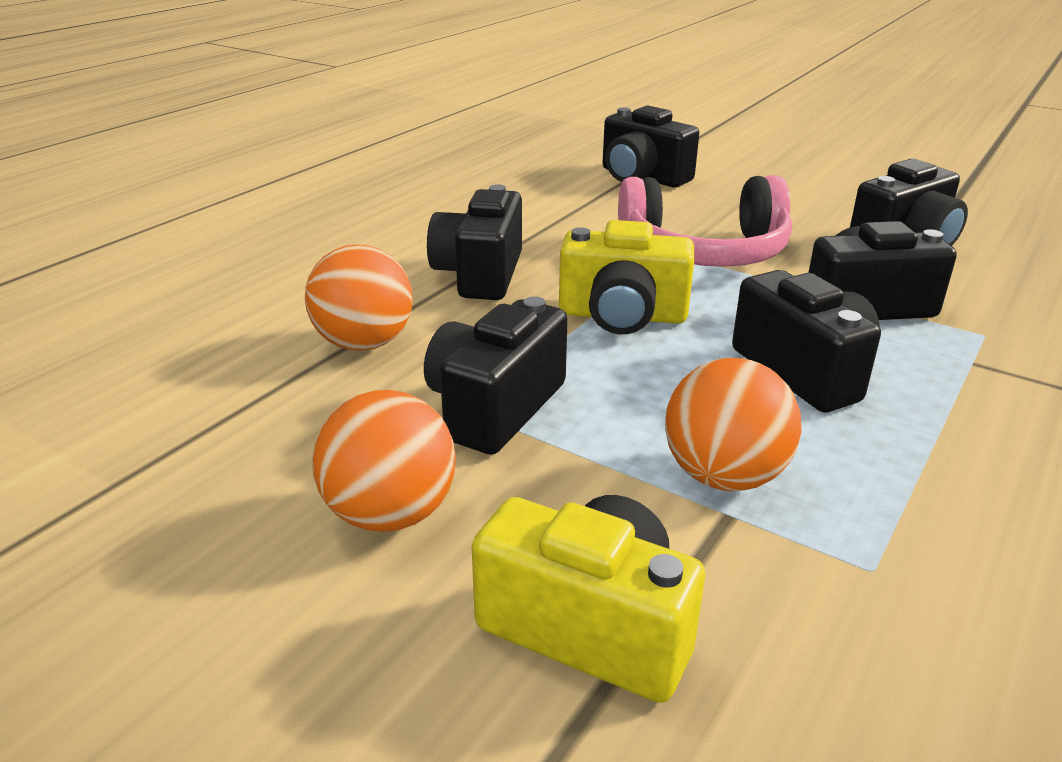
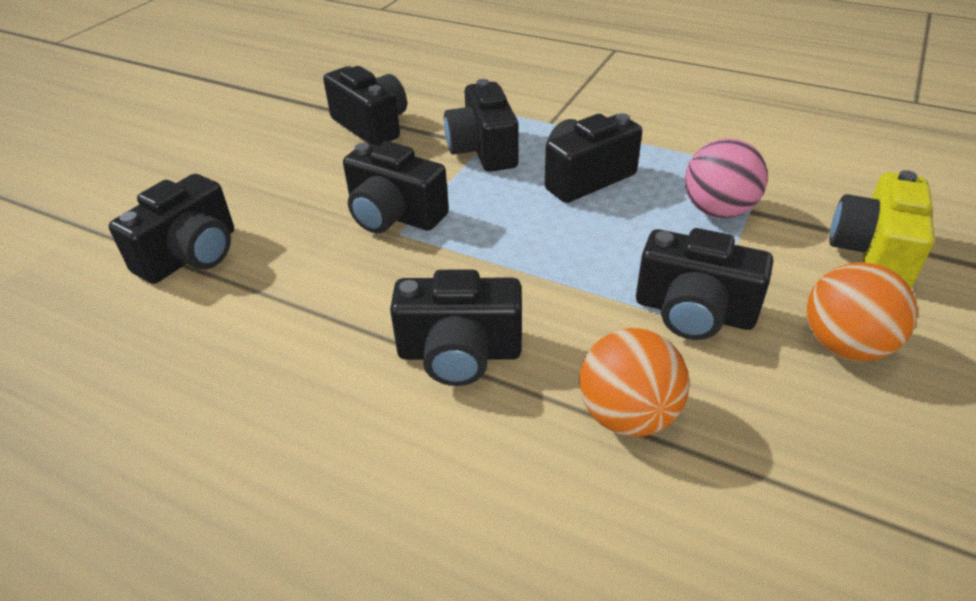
camera: 95 degrees left, 10 degrees up
(622, 316) = (527, 256): yellow camera -> none
(704, 251) = (394, 215): pink headphones -> black camera
(723, 476) = (718, 211): orange ball -> pink ball

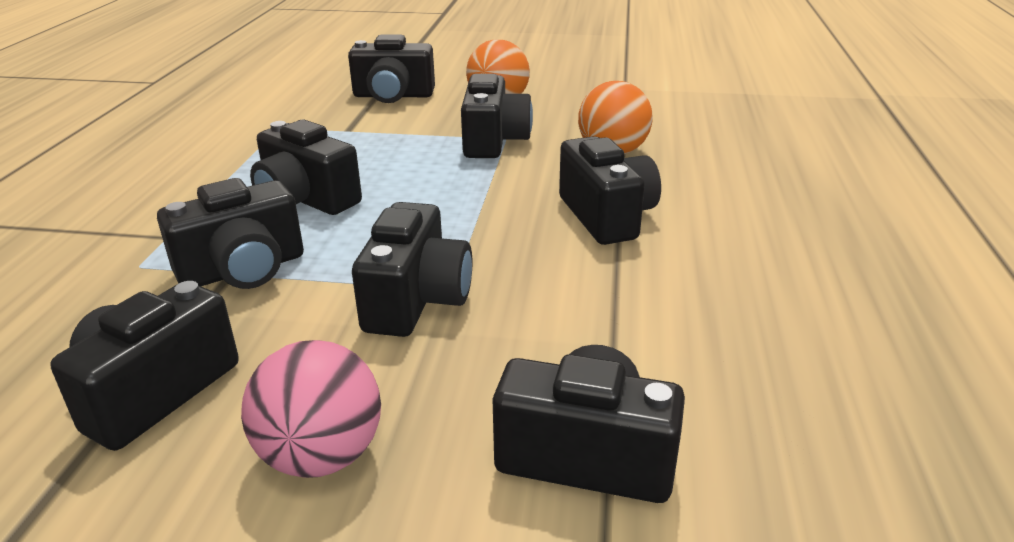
camera: 110 degrees left, 10 degrees down
(718, 211) = (352, 141): pink ball -> pink ball (322, 455)
(873, 253) = (393, 96): yellow camera -> black camera

